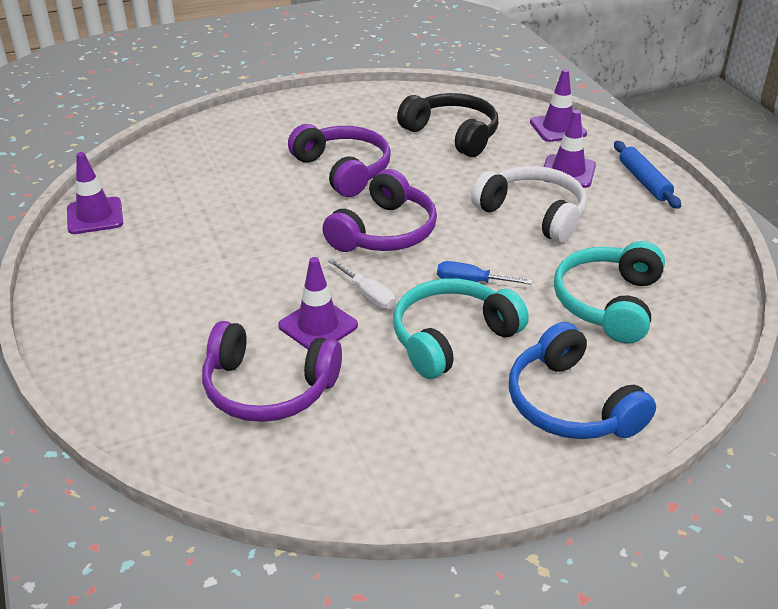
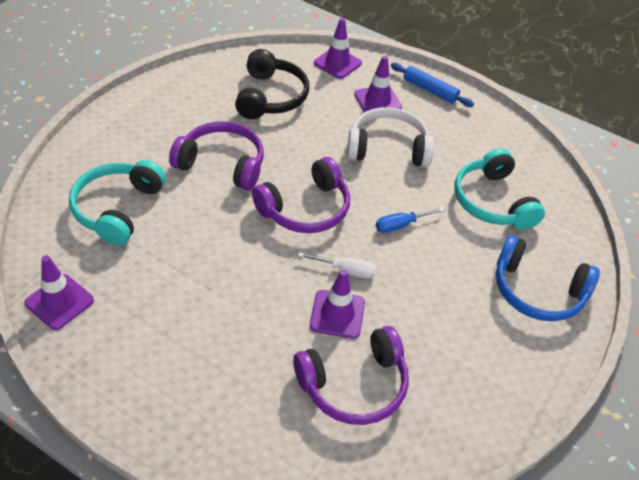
camera: 40 degrees left, 10 degrees up
(385, 232) = (306, 209): purple headphones -> purple headphones turned 60 degrees clockwise
(451, 337) = (429, 277): turquoise headphones -> turquoise headphones (117, 209)
(453, 134) = (271, 97): black headphones -> black headphones turned 90 degrees clockwise

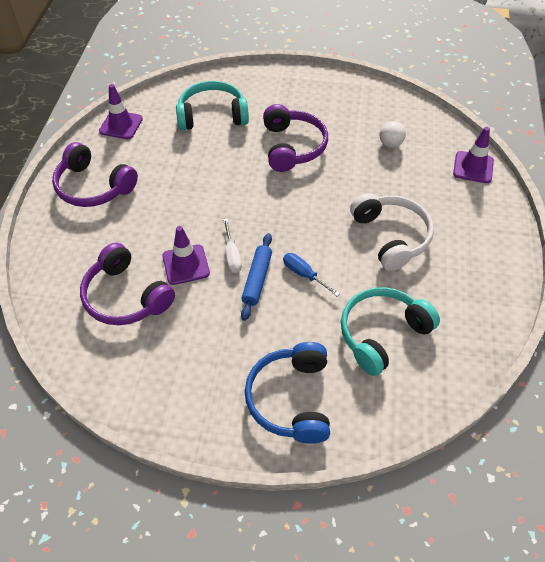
camera: 70 degrees right, 5 degrees up
(271, 97) = (390, 144): black headphones -> white ball
(306, 209) = (280, 209): purple headphones -> purple headphones (93, 187)
(377, 101) = (447, 210): purple traffic cone -> none
(430, 90) = (498, 242): blue rolling pin -> blue rolling pin (257, 279)

